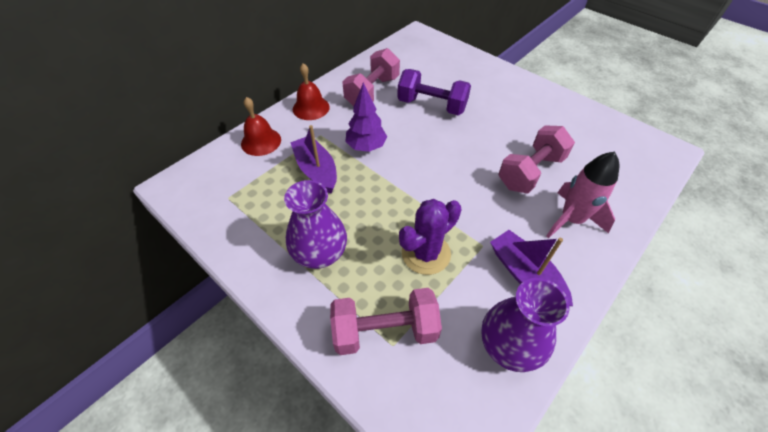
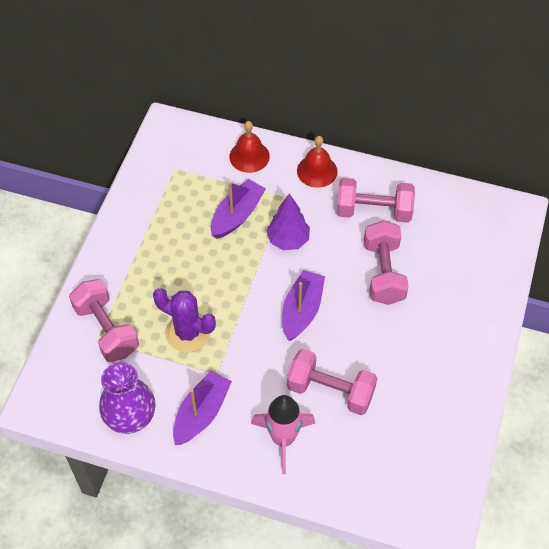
camera: 65 degrees right, 5 degrees up
(320, 253) = (152, 259): purple vase -> none
(432, 105) = (383, 273): purple dumbbell -> pink dumbbell
(442, 162) = (302, 310): none -> purple boat

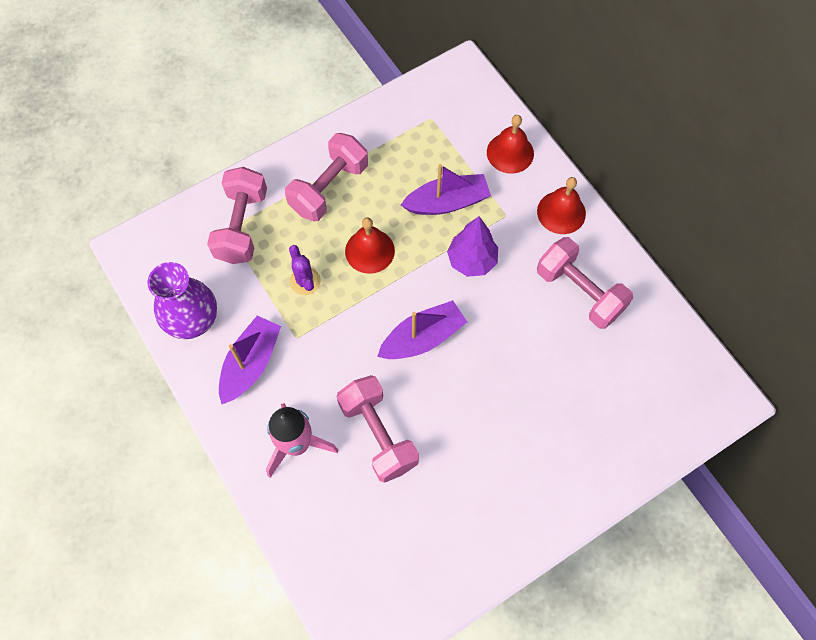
camera: 40 degrees right, 10 degrees up
(188, 333) = (305, 281): purple cactus -> purple cactus, size x0.61
(201, 413) = (251, 364): purple boat -> purple boat turned 45 degrees counterclockwise
(214, 282) = (369, 251): none -> red bell
(383, 273) = (532, 360): pink dumbbell -> pink dumbbell (329, 188)

